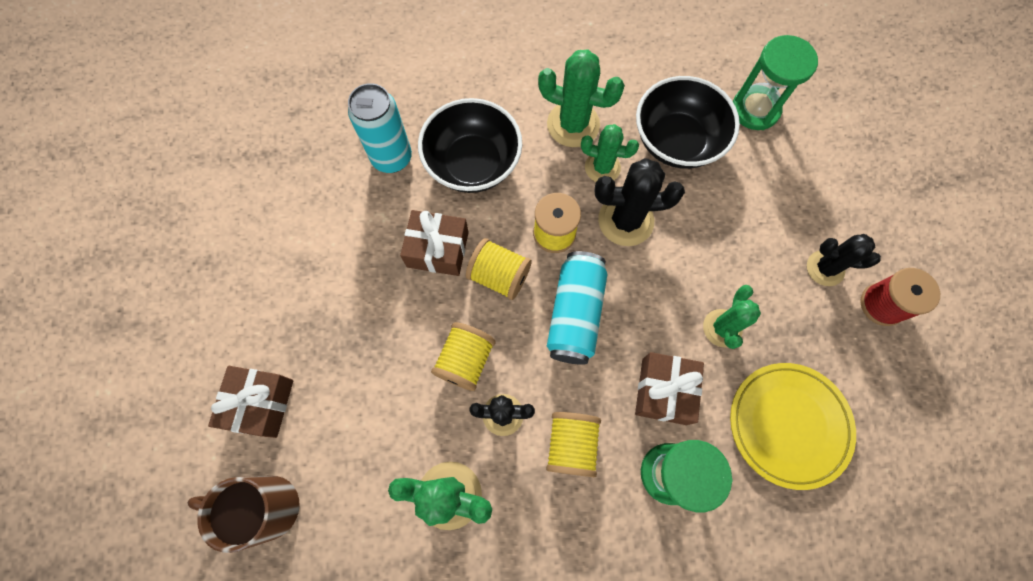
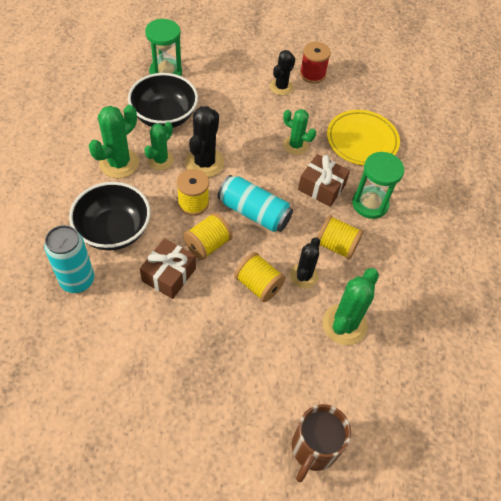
camera: 75 degrees left, 15 degrees down
(260, 404) = (234, 433): brown gift -> none

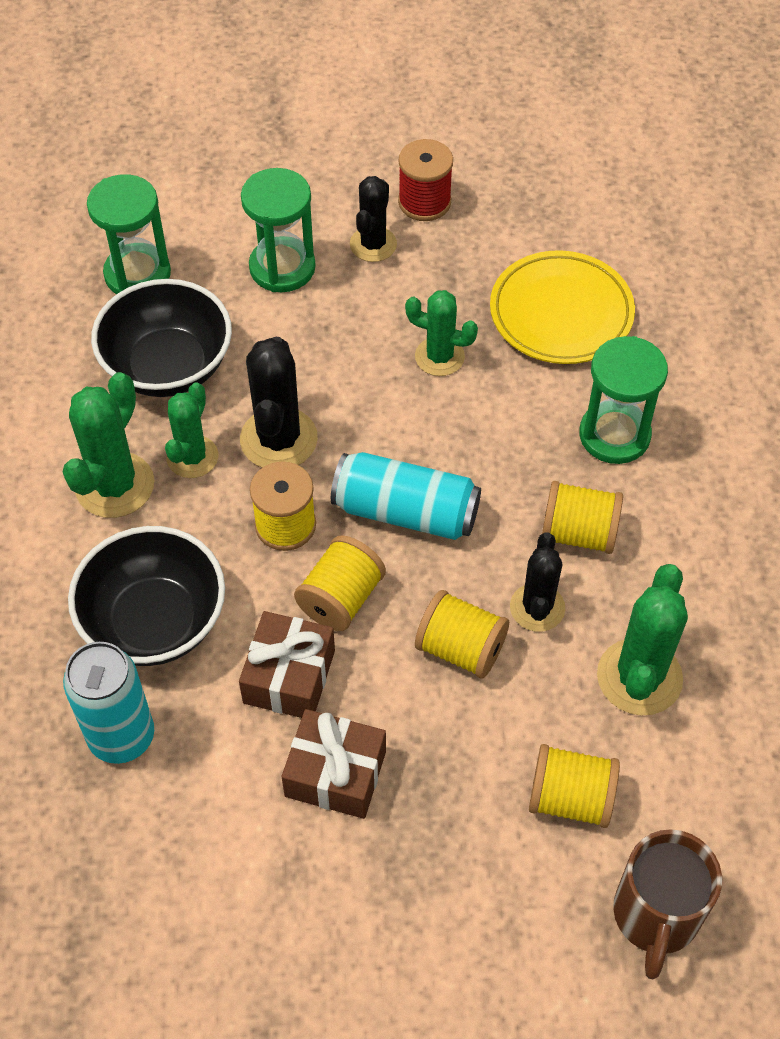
camera: 10 degrees left, 0 degrees up
(234, 86) = (282, 268): none -> green hourglass
(289, 375) = (570, 798): none -> yellow spool
(321, 187) = (515, 427): brown gift -> brown gift (335, 774)

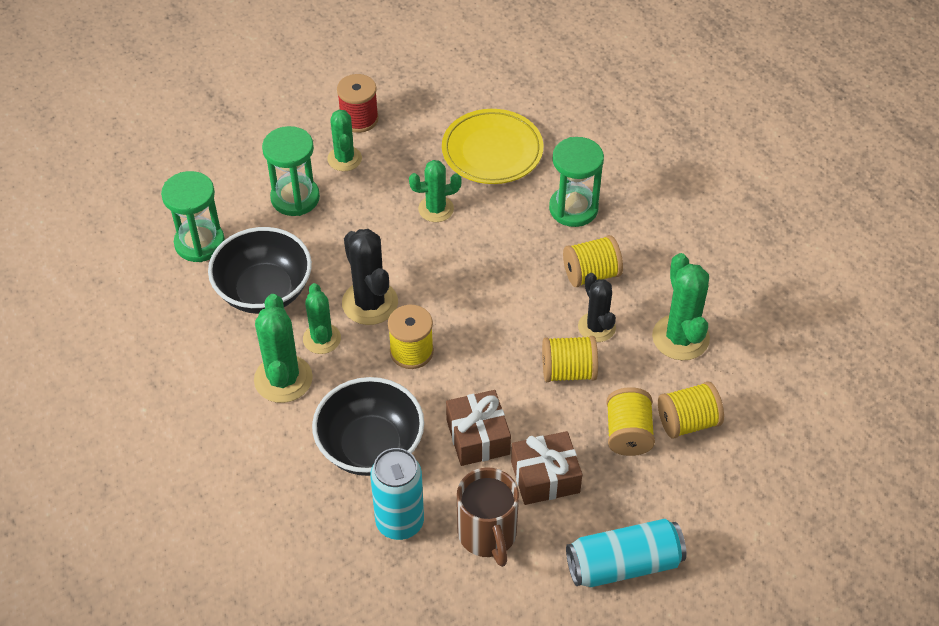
camera: 30 degrees left, 5 degrees down
(341, 598) = (477, 377): yellow spool -> yellow spool (628, 434)
(373, 244) = (344, 159): black cactus -> green cactus
(406, 511) = (480, 309): turquoise can -> turquoise can (624, 564)
(655, 916) = (776, 460): brown mug -> brown mug (488, 535)

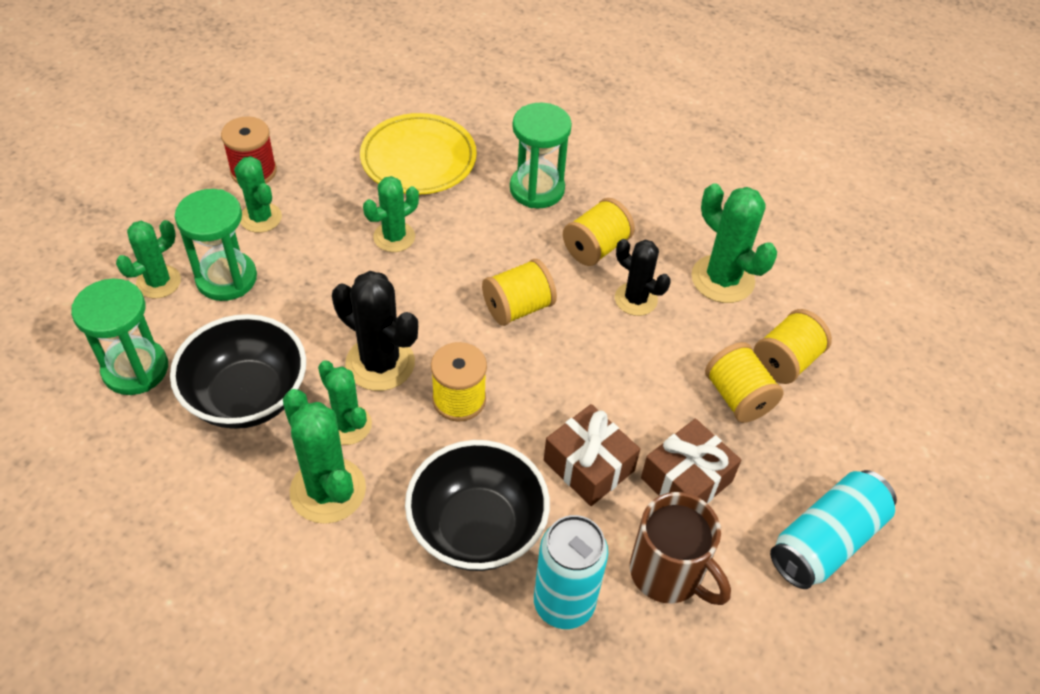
camera: 30 degrees left, 0 degrees up
(246, 184) = (158, 282): none -> green cactus
(568, 371) = (637, 356): yellow spool -> yellow spool (518, 308)

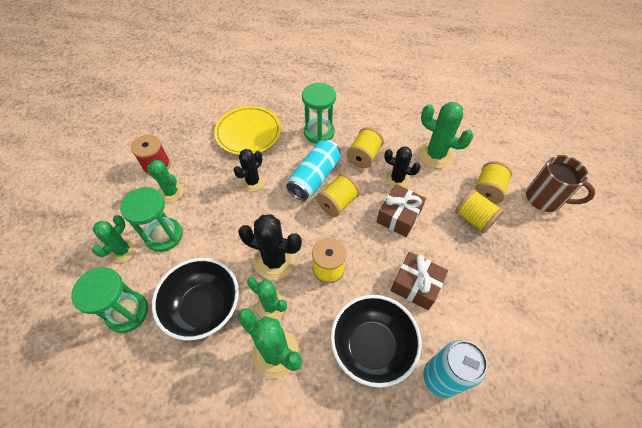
camera: 15 degrees left, 5 degrees up
(394, 237) = (252, 182): green cactus -> black cactus
(668, 573) = (487, 337): brown mug -> brown mug (545, 199)
(686, 480) = (470, 276): brown gift -> brown gift (399, 216)
(826, 540) = (556, 287): turquoise can -> turquoise can (314, 177)

